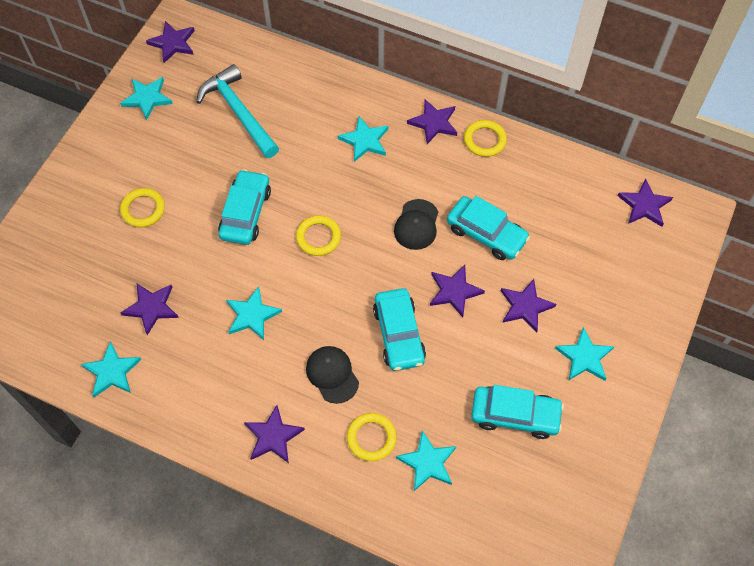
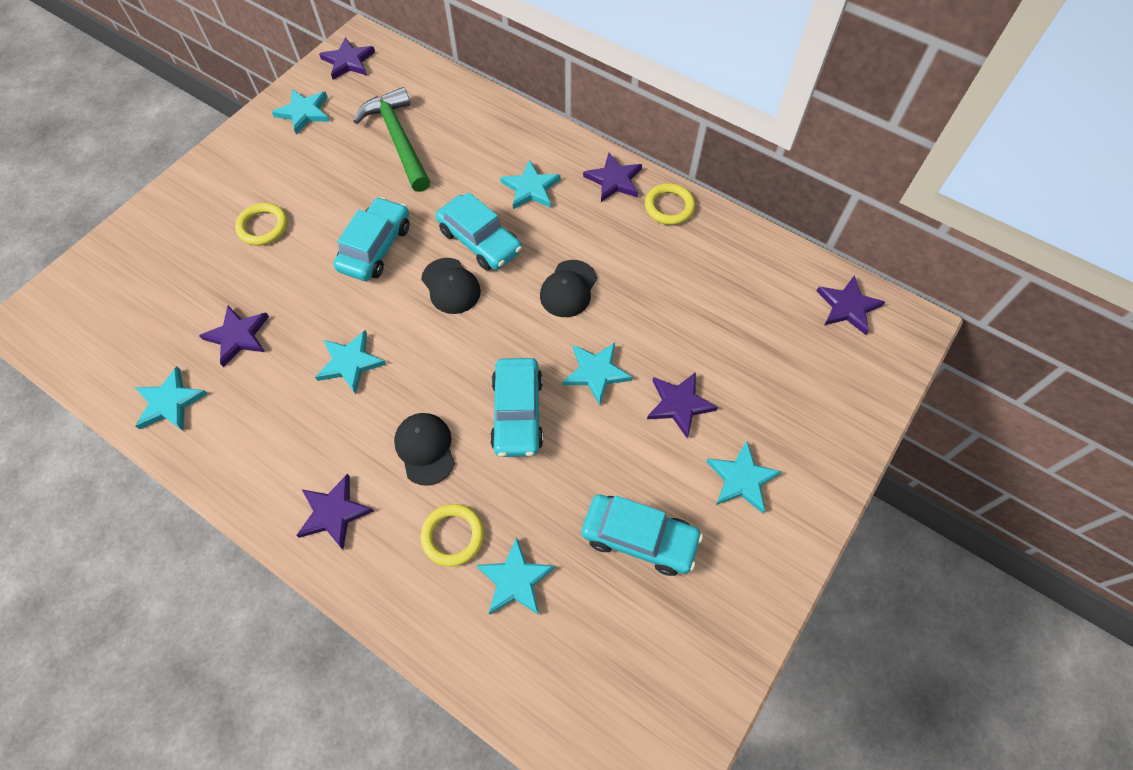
camera: 10 degrees right, 0 degrees up
(238, 112) = (398, 140): turquoise hammer -> green hammer
(318, 237) = (451, 286): yellow ring -> black cap
(454, 291) = (596, 373): purple star -> turquoise star
(486, 233) = (649, 311): turquoise car -> turquoise car (480, 241)

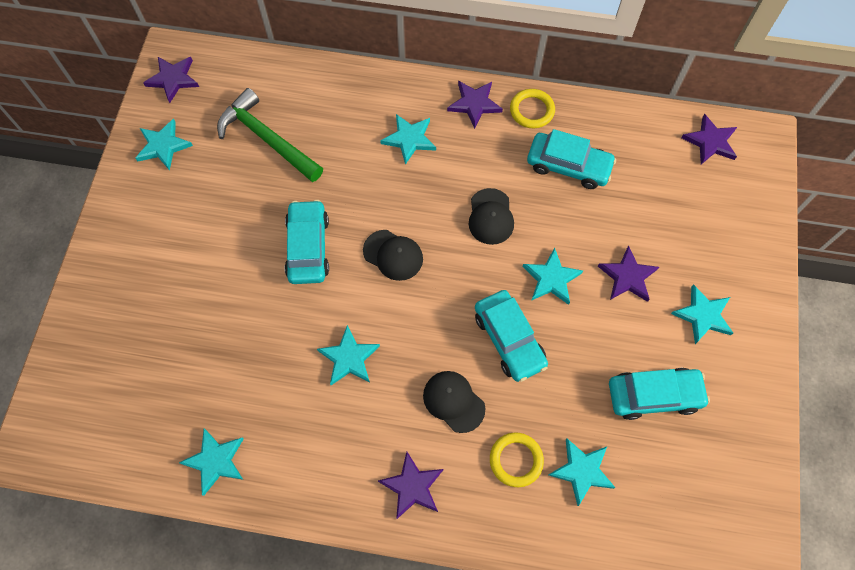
camera: 25 degrees left, 5 degrees up
(238, 336) = (237, 378): purple star -> none
(263, 227) = (195, 270): yellow ring -> none
(480, 241) = (394, 204): turquoise car -> turquoise car (568, 165)

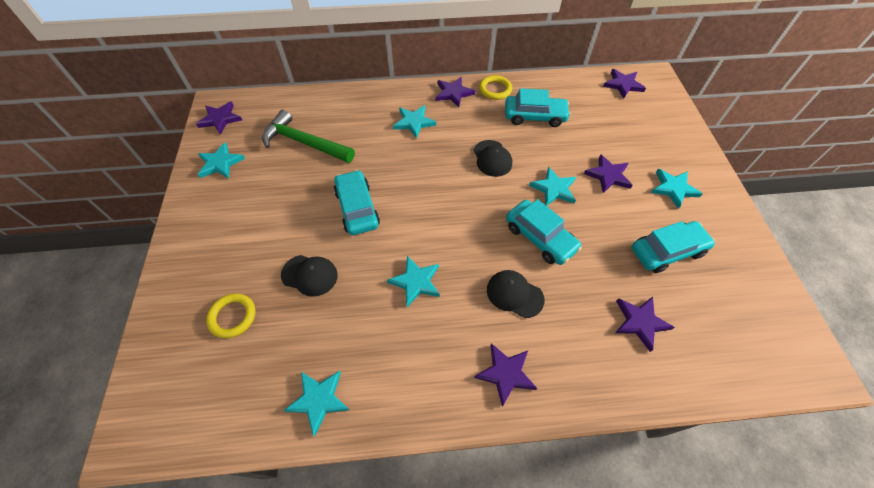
camera: 15 degrees left, 10 degrees down
(393, 255) = (427, 199): black cap -> black cap (309, 275)
(516, 460) = (584, 328): yellow ring -> yellow ring (233, 316)
(582, 471) = (640, 322): turquoise star -> purple star

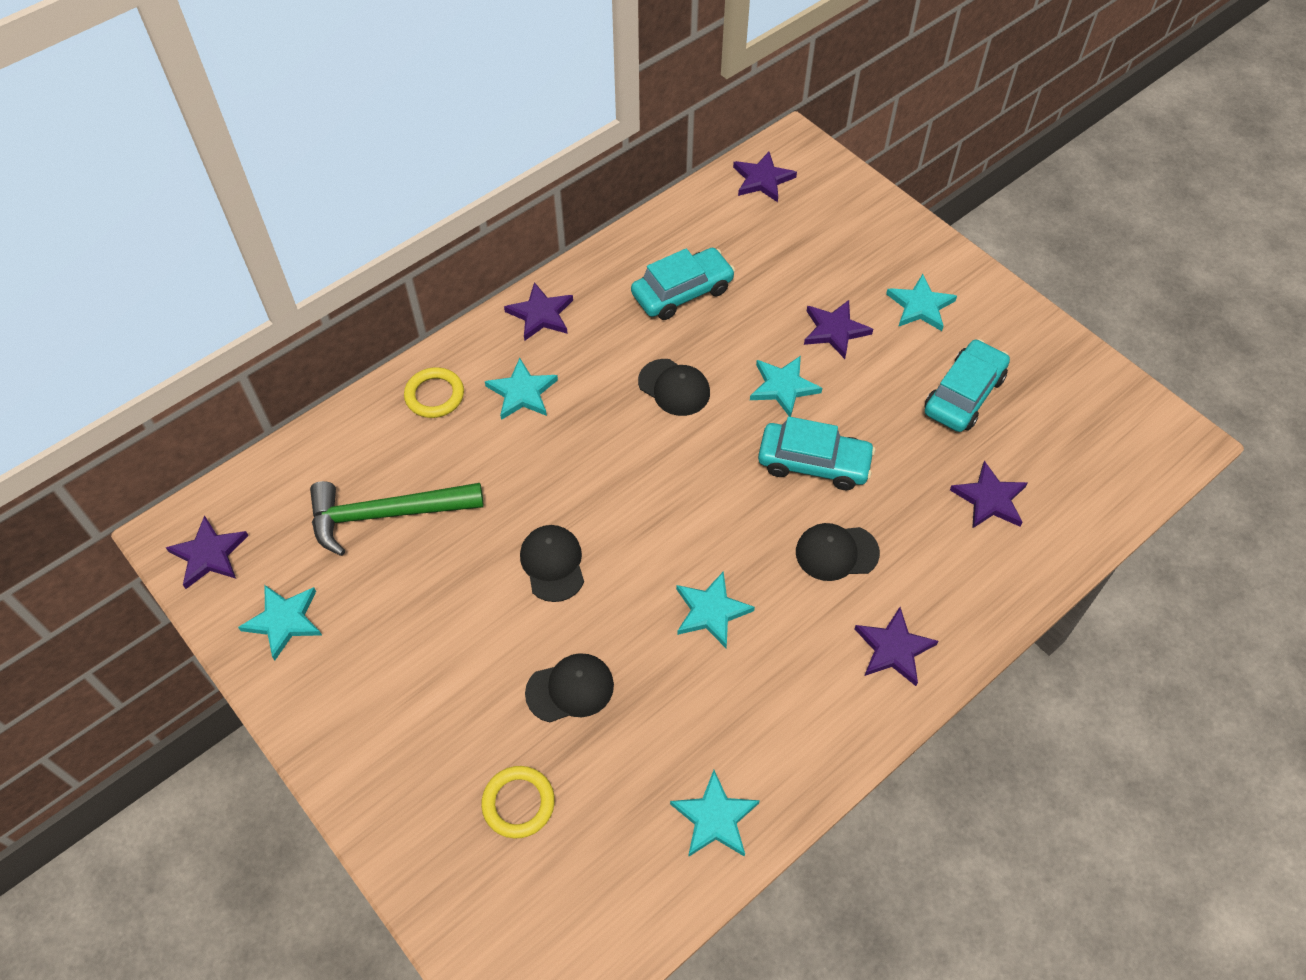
camera: 35 degrees left, 0 degrees up
(357, 208) = (552, 564): turquoise car -> black cap
(495, 89) = (596, 277): yellow ring -> yellow ring (434, 395)

